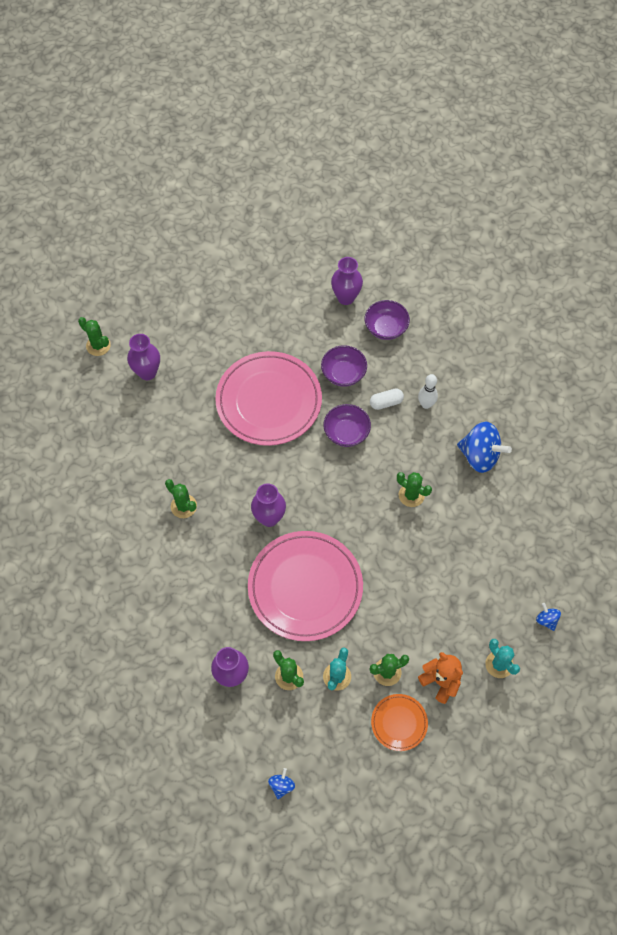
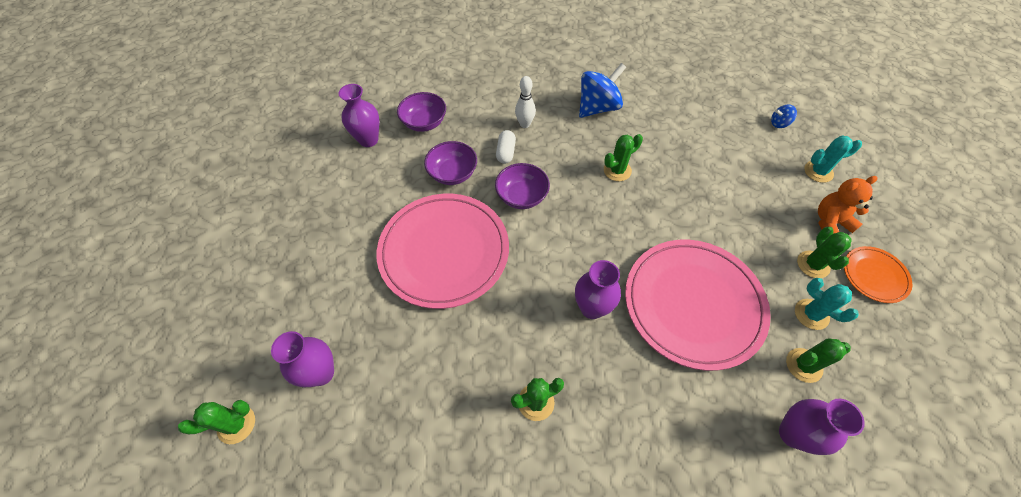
camera: 65 degrees left, 5 degrees down
(281, 785) = (950, 430): blue spinning top -> none

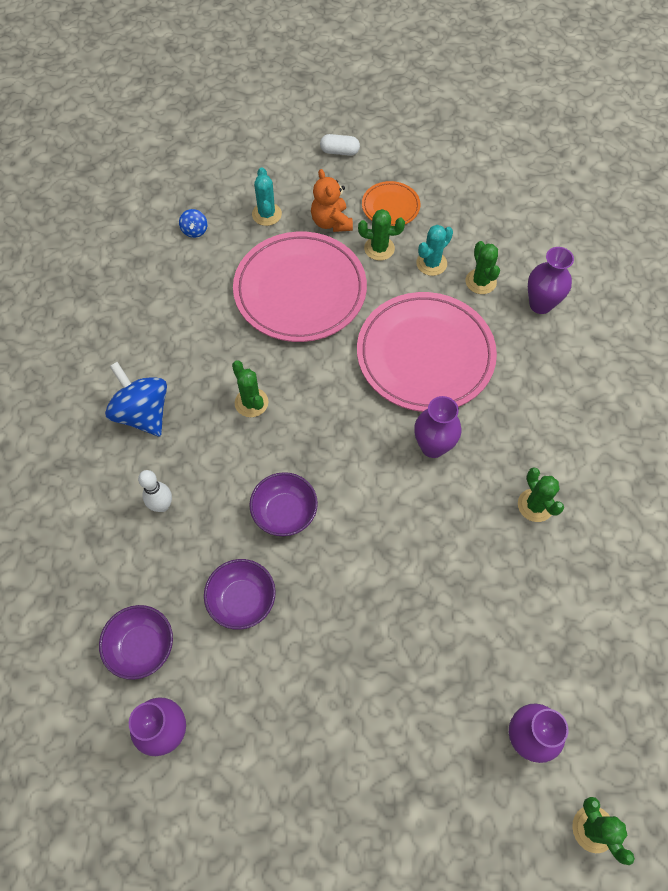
camera: 90 degrees left, 5 degrees up
(444, 252) = (365, 604): pink plate -> pink plate (300, 290)
(506, 152) = (211, 531): white capsule -> white capsule (339, 151)

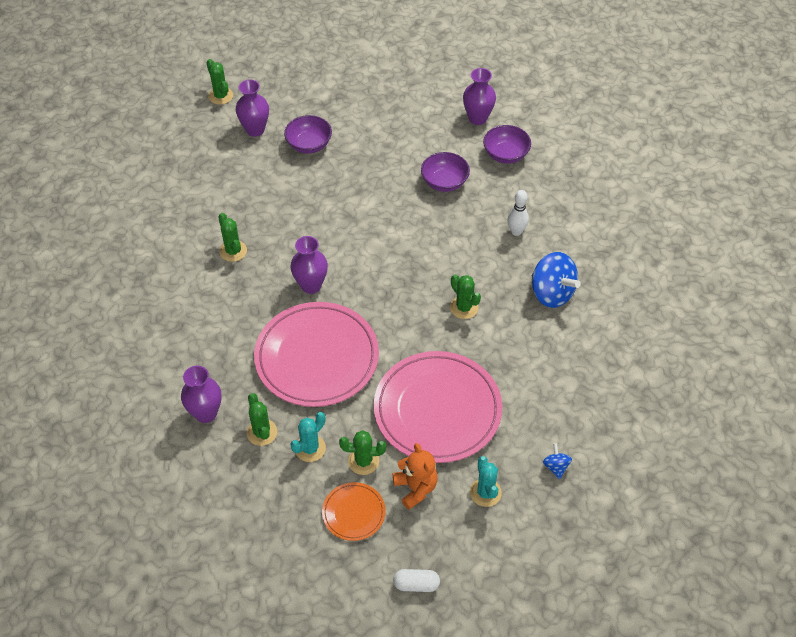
camera: 175 degrees right, 10 degrees down
(285, 512) = (423, 234): purple bowl -> purple bowl (309, 144)

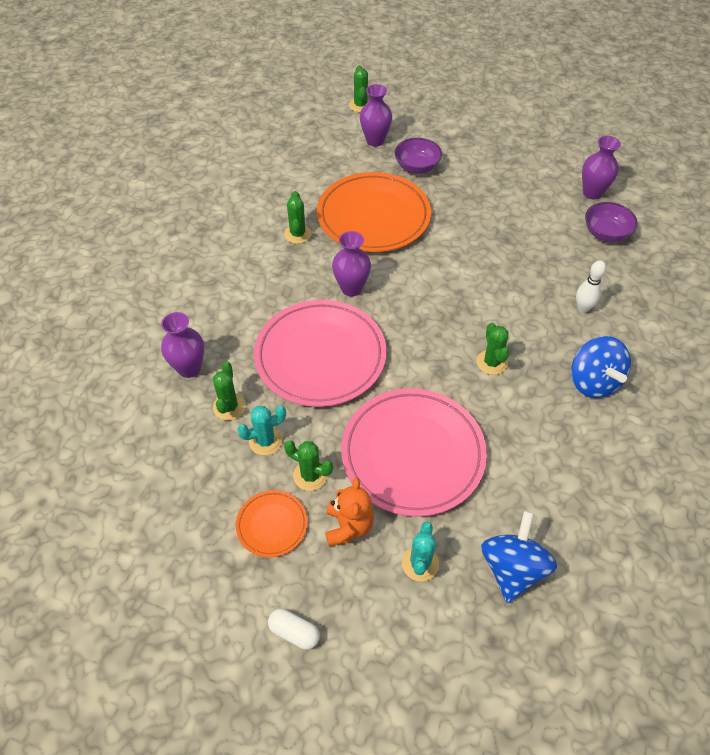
camera: 25 degrees right, 0 degrees up
(294, 209) = (373, 216): none -> orange plate
(444, 182) = (530, 239): purple bowl -> none
(556, 467) = (512, 568): blue spinning top -> blue spinning top, size x2.12

